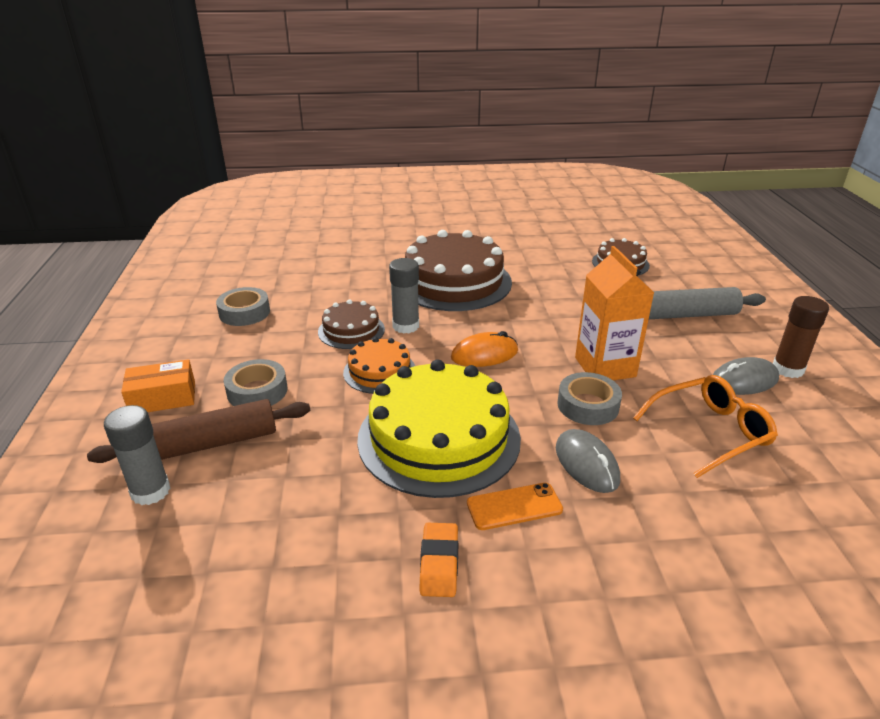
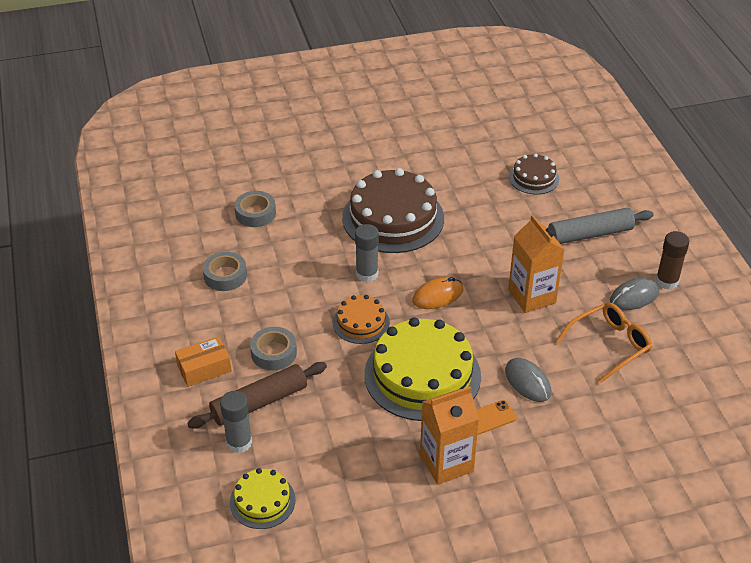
camera: 10 degrees left, 10 degrees up
(133, 581) = (262, 501): none -> yellow cake
(351, 330) = (323, 284): brown cake -> none
(439, 563) = (446, 463): orange eraser -> orange carton
(588, 405) = (523, 333): grey tape -> grey tape (255, 213)

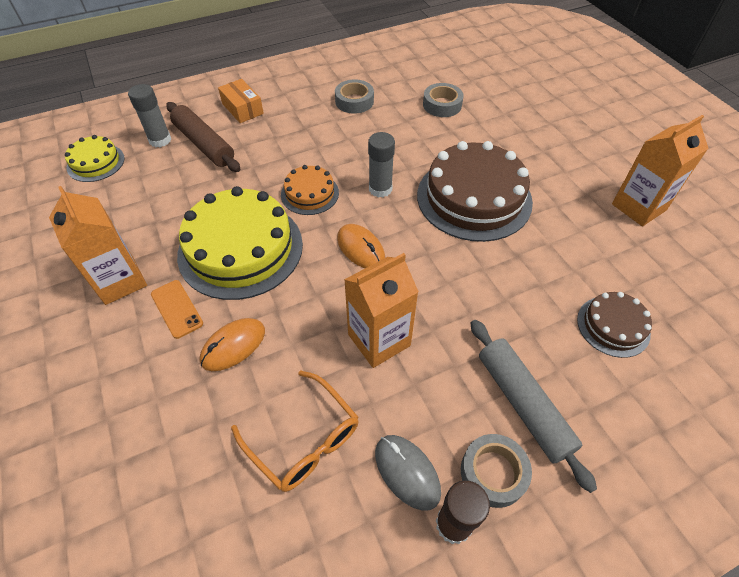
camera: 80 degrees right, 10 degrees up
(274, 353) = (263, 143): grey tape -> grey tape (493, 473)
(425, 133) = (638, 207): none -> orange carton
(527, 382) = (233, 346): grey mouse -> orange mouse

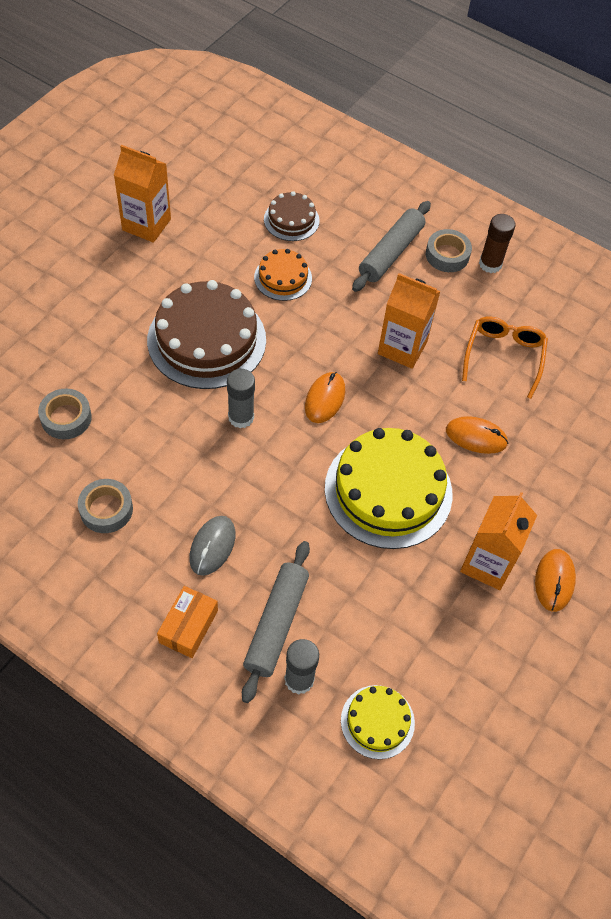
camera: 125 degrees left, 5 degrees up
(57, 321) = (554, 581): none -> orange mouse
(176, 309) = (477, 498): orange phone -> none
(204, 144) = (276, 624): brown rolling pin -> grey rolling pin
(310, 193) = (285, 473): orange cake -> orange cake (283, 278)
(407, 472) = (480, 295): grey mouse -> grey mouse (212, 546)

